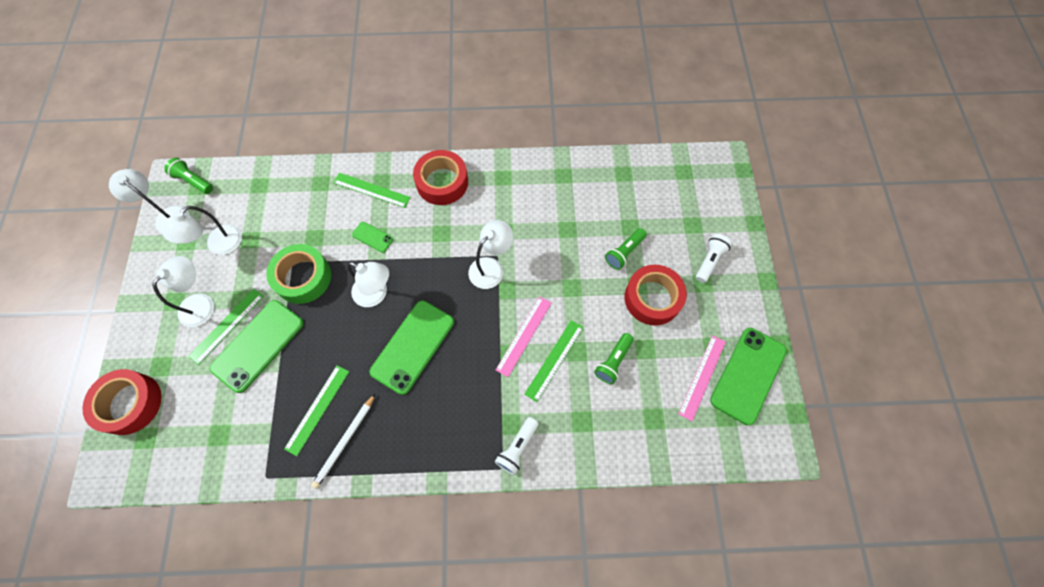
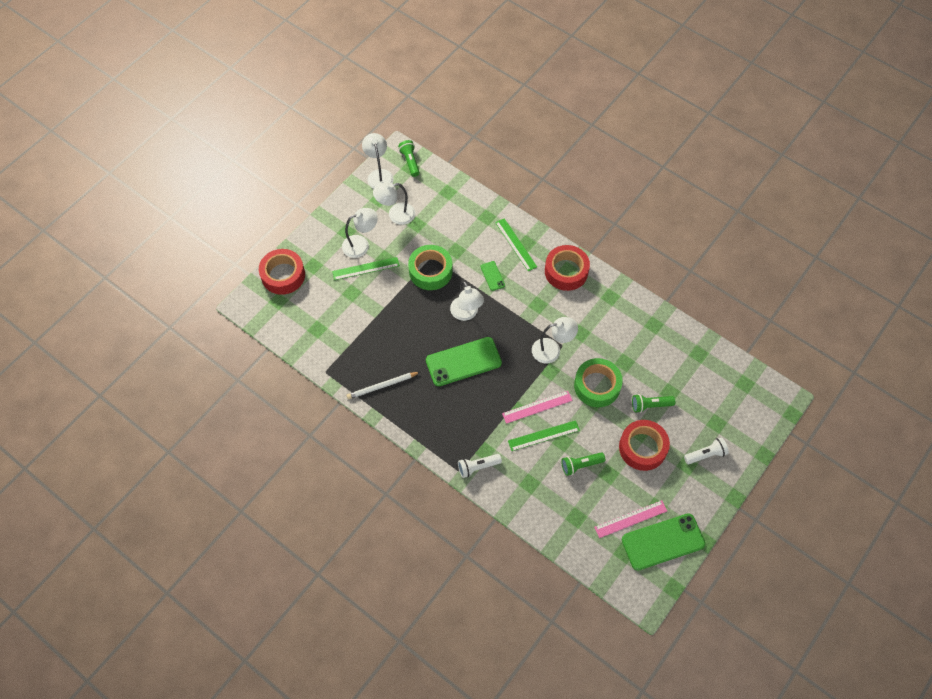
camera: 40 degrees right, 5 degrees down
(258, 345) = (374, 293): green phone -> none
(317, 409) = (380, 356): green ruler -> none
(562, 270) = (597, 386): none -> green tape

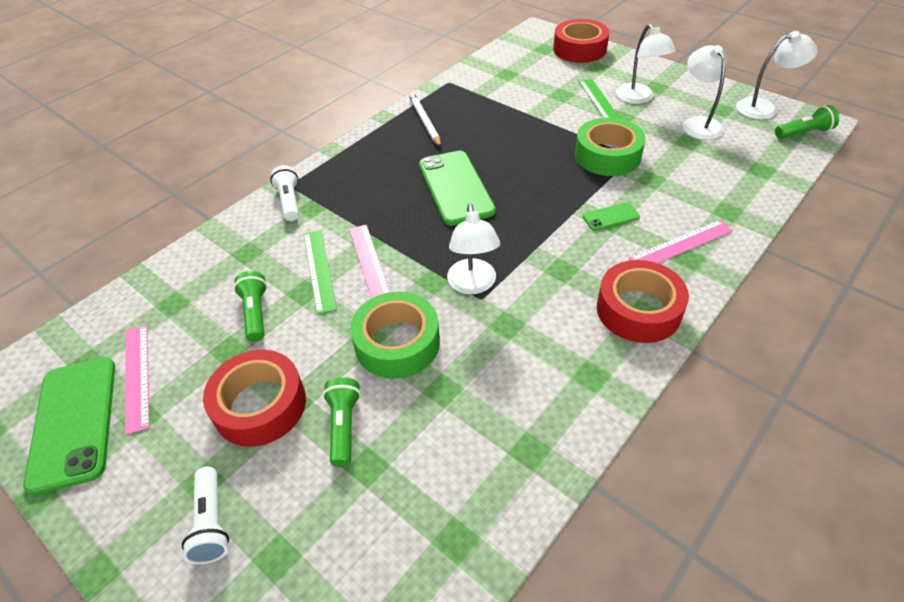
camera: 95 degrees right, 15 degrees down
(466, 314) = (537, 190): white lamp -> none
(515, 244) = (681, 244): green ruler -> pink ruler

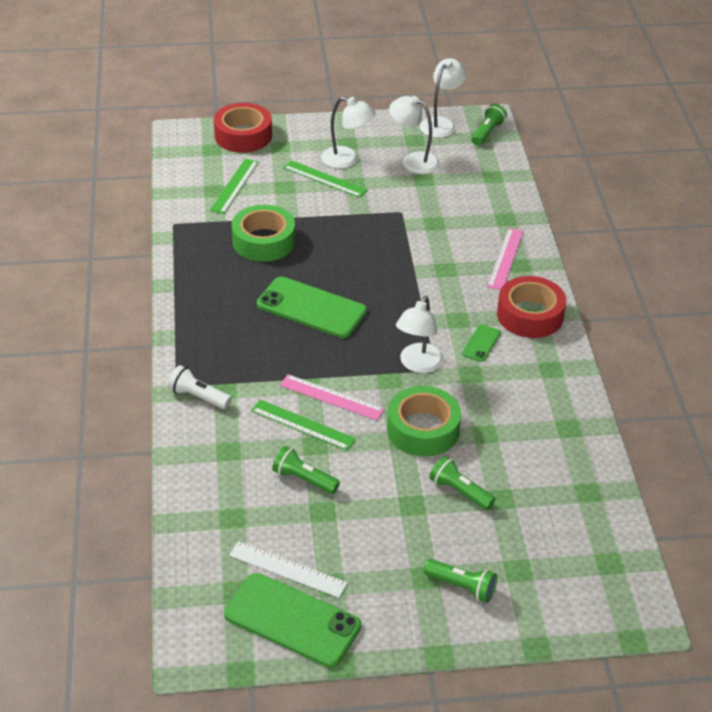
camera: 50 degrees left, 5 degrees down
(137, 376) = (287, 569): pink ruler -> white ruler
(211, 522) = (461, 587): white flashlight -> green flashlight
(260, 405) = (395, 520): red tape -> none
(424, 121) = (207, 270): white pencil -> none
(473, 285) = (418, 365): white lamp -> white lamp turned 75 degrees clockwise
(525, 78) = (235, 186): none -> green ruler
(607, 156) = (384, 221): green tape -> green tape (264, 241)
(611, 217) = (443, 265): green phone -> green phone (481, 343)

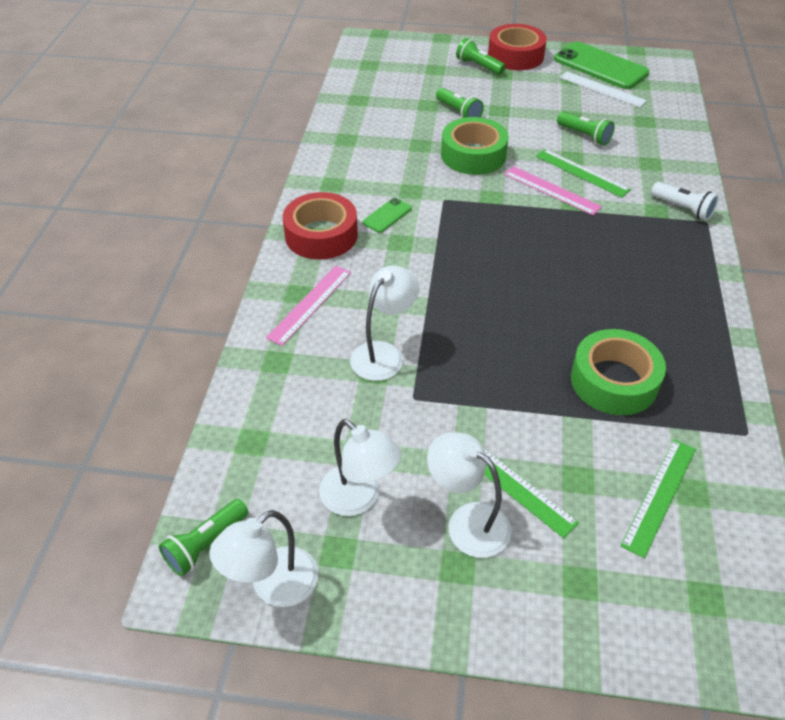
camera: 165 degrees left, 5 degrees up
(243, 135) = (648, 627): red tape -> red tape (515, 56)
(311, 308) = (560, 279): green phone -> none
(418, 365) = (459, 205): white lamp -> white lamp (383, 353)

